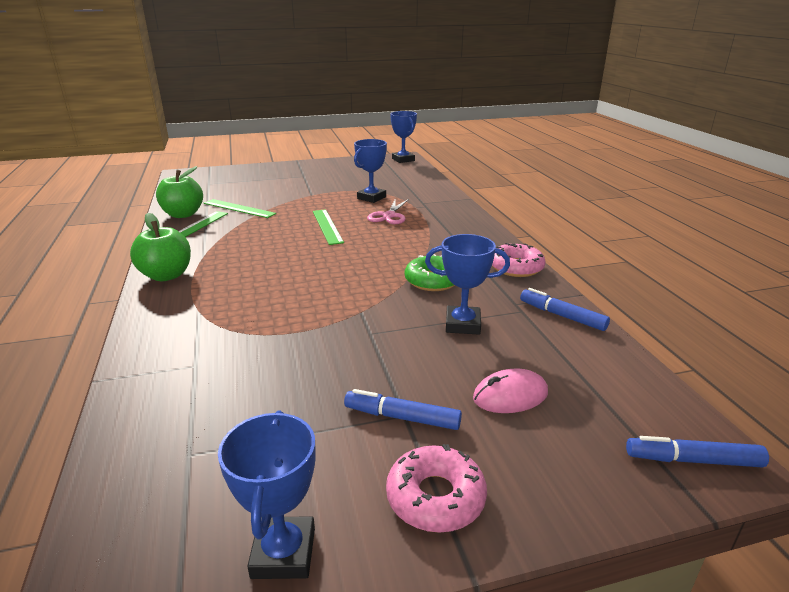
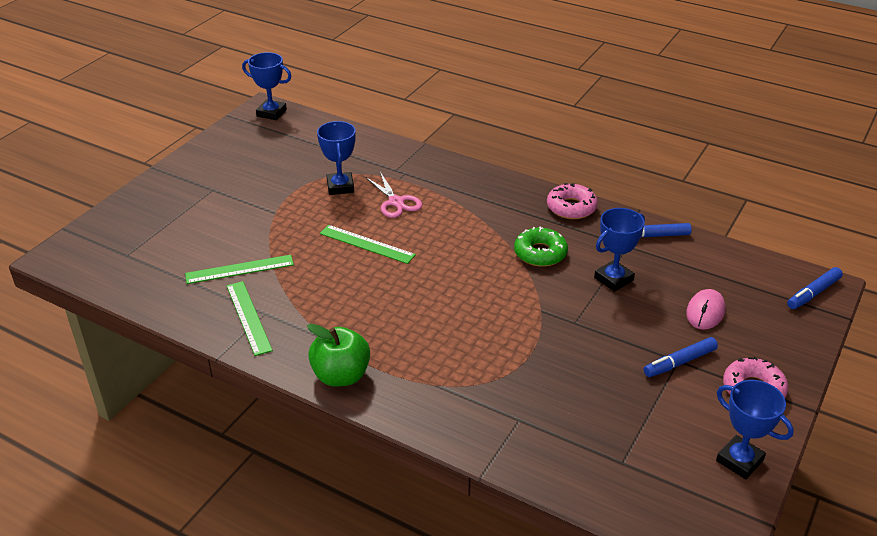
camera: 45 degrees left, 10 degrees up
(183, 214) = (198, 309): green apple -> none

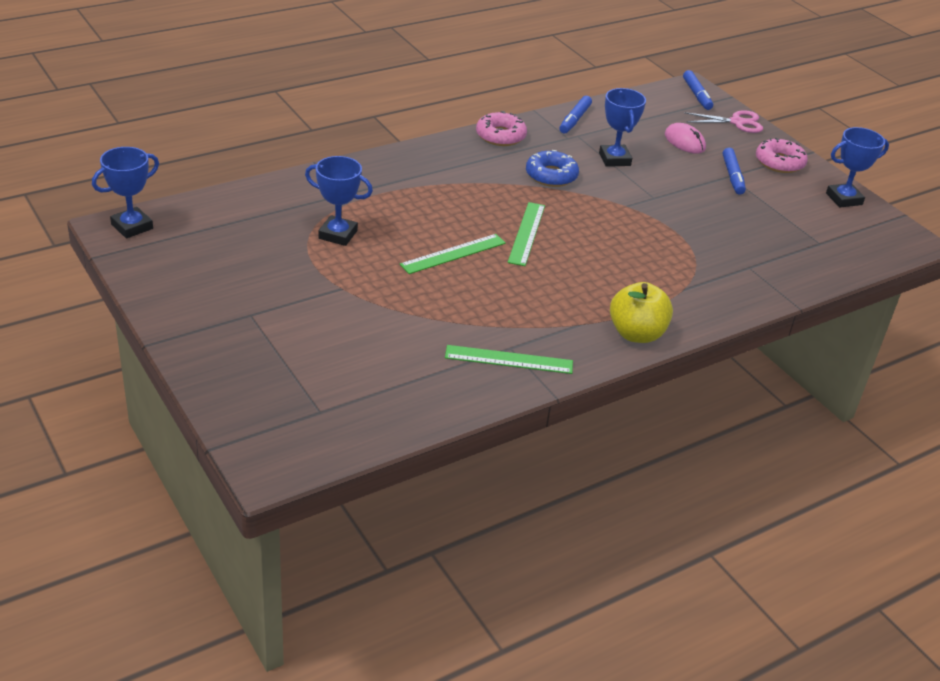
camera: 65 degrees left, 0 degrees up
(239, 269) = (423, 341): green ruler -> green ruler (526, 233)
(341, 376) = (636, 334): green apple -> yellow apple
(396, 202) = (400, 214): pink scissors -> pink scissors (737, 122)
(540, 253) = (551, 175): green donut -> blue donut

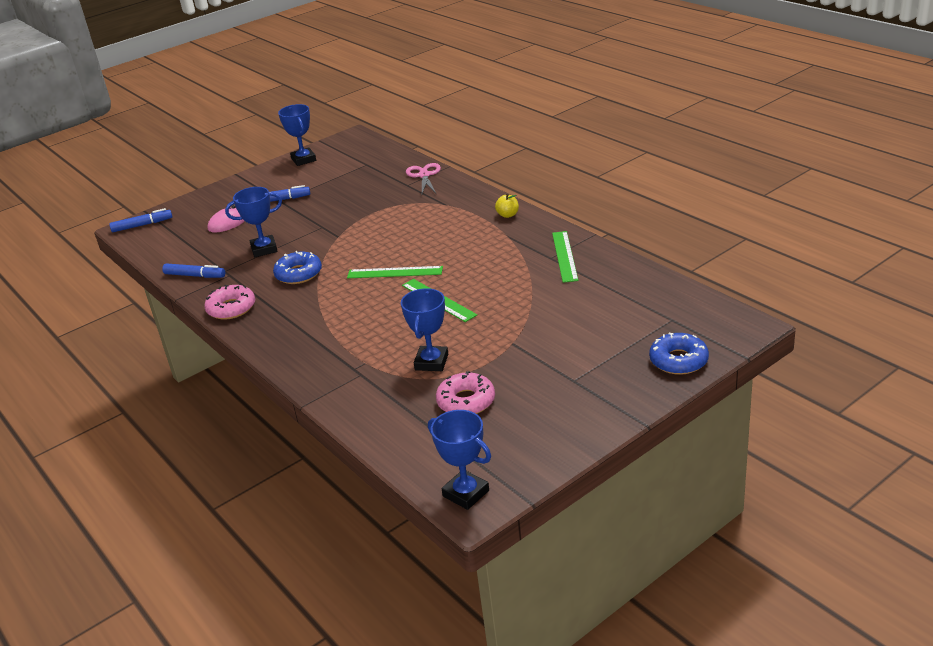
camera: 90 degrees left, 5 degrees down
(237, 395) = (678, 360): none -> blue donut
(636, 334) = (508, 215): yellow apple -> yellow apple, size x0.53
(737, 122) = (191, 205): pink scissors -> pink scissors (424, 175)
(779, 162) = (255, 184): pink donut -> pink donut (466, 401)

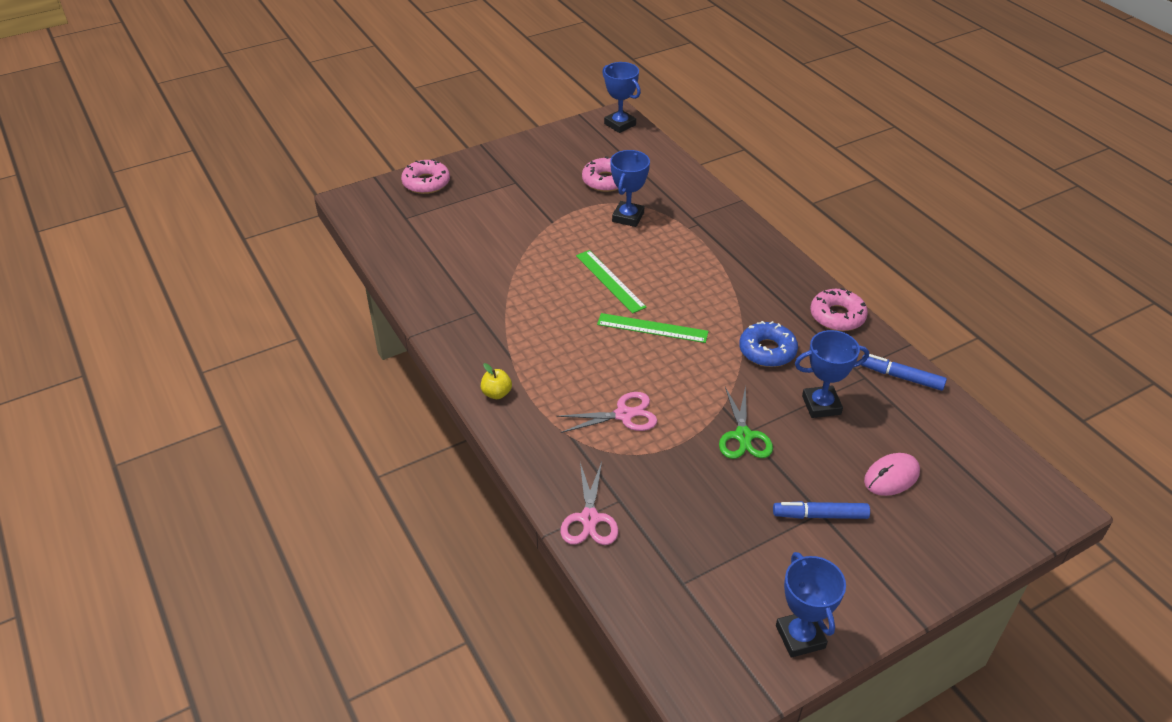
camera: 175 degrees left, 10 degrees up
(142, 225) = (1034, 507): blue marker -> none
(324, 224) = (743, 436): none -> green scissors
(410, 220) = (624, 415): none -> pink scissors
(564, 256) = (460, 310): green ruler -> none
(678, 360) = (426, 183): blue donut -> pink donut

